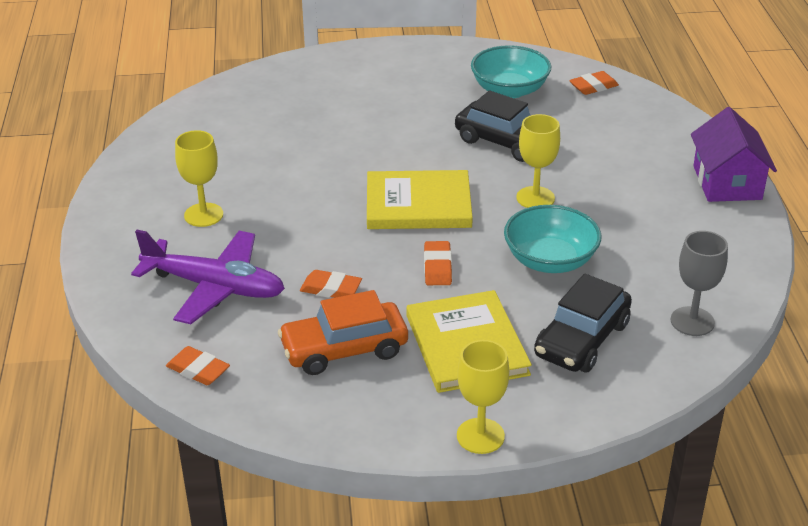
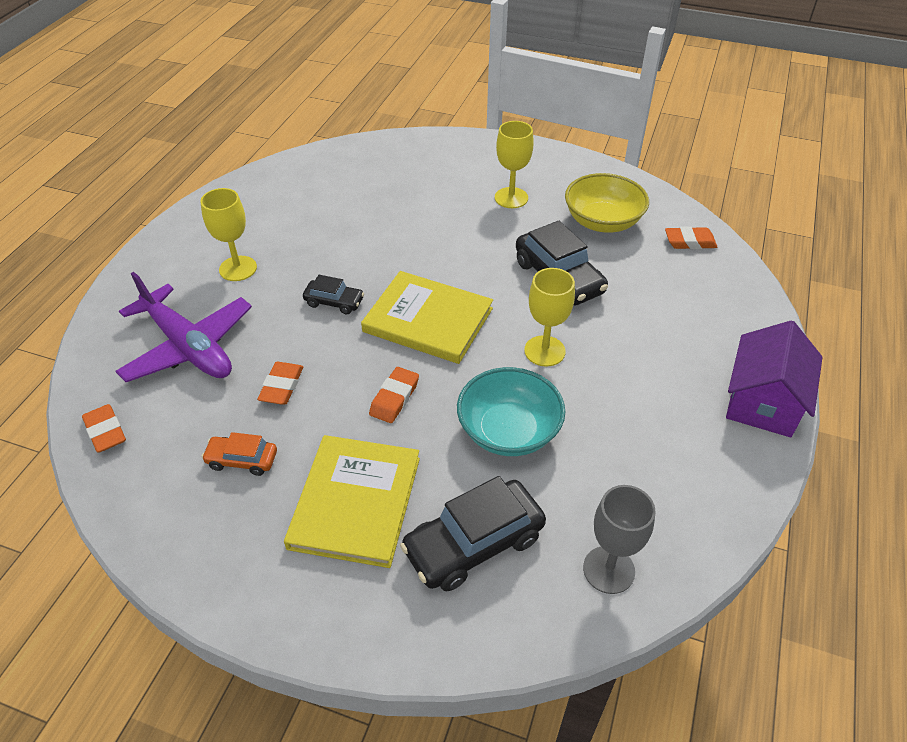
camera: 25 degrees right, 10 degrees up
(321, 215) = (334, 302): none -> black car
(331, 289) = (281, 386): orange eraser -> orange eraser turned 60 degrees clockwise
(344, 349) = (242, 460): orange car -> orange car, size x0.54
(480, 436) = (287, 624): yellow goblet -> yellow goblet (511, 198)
(509, 90) = (602, 222): turquoise bowl -> yellow bowl

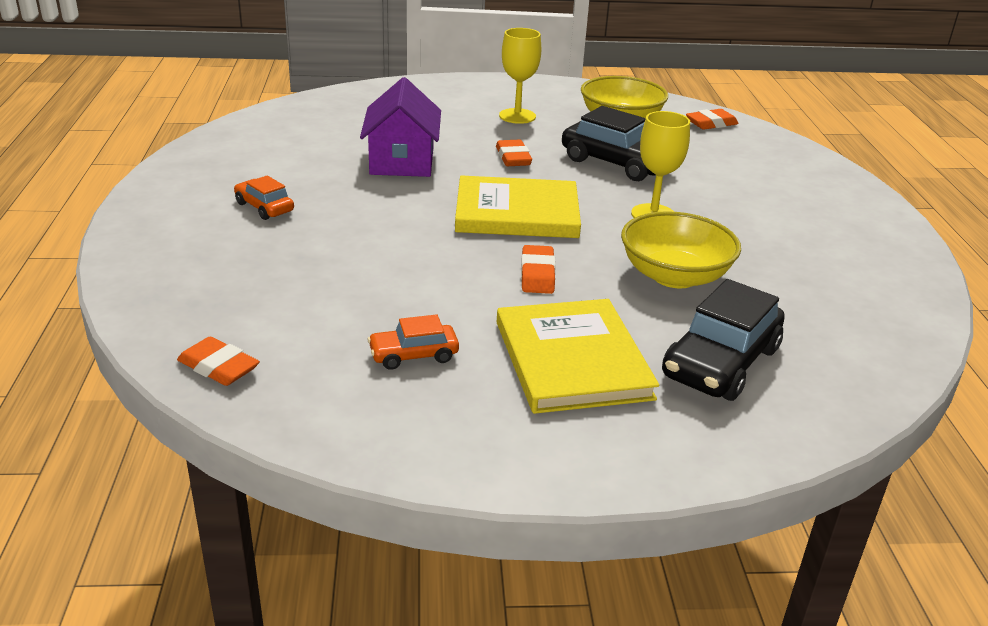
camera: 25 degrees left, 15 degrees down
(189, 347) = (262, 278): purple plane -> none
(238, 268) = (264, 207): yellow goblet -> orange car
(281, 386) = (404, 289): orange eraser -> orange eraser (513, 158)
(334, 302) = (403, 215): black car -> none
(508, 431) = (674, 276): turquoise bowl -> yellow bowl
(608, 570) = (859, 351): grey goblet -> none
(763, 401) = (873, 214): purple house -> purple house (402, 161)

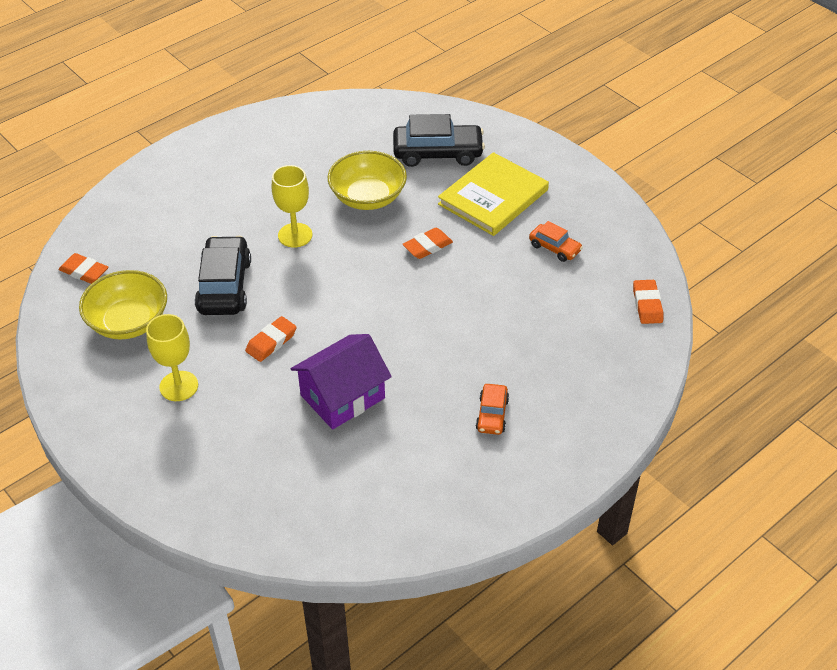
camera: 125 degrees left, 15 degrees up
(517, 212) = (359, 293): yellow book -> none

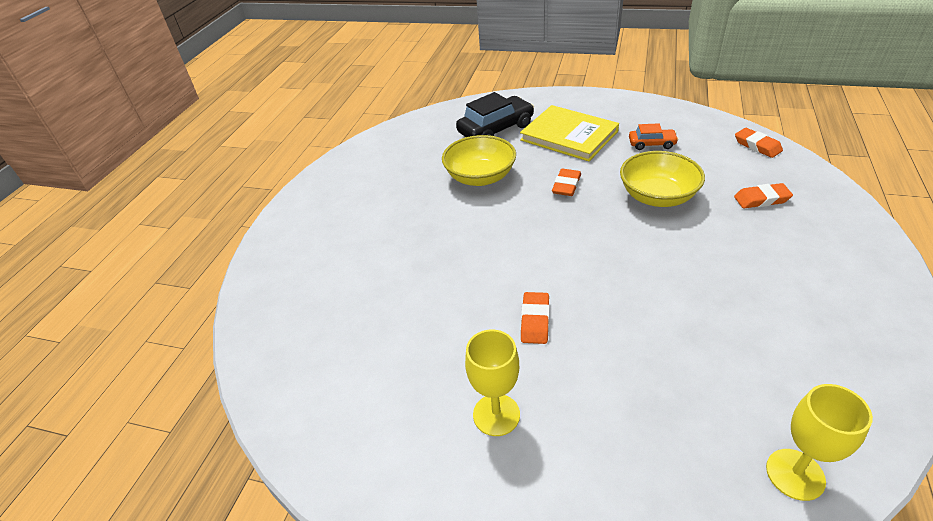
camera: 30 degrees left, 5 degrees down
(84, 271) = (283, 362): orange eraser -> orange eraser (761, 199)
(128, 322) = (378, 383): yellow bowl -> yellow bowl (657, 196)
(224, 286) = (438, 299): black car -> none
(295, 235) = (454, 229): yellow goblet -> yellow goblet (795, 474)
(342, 396) = (652, 329): purple house -> none
(492, 415) = (777, 271): orange car -> none
(493, 197) = (569, 136): yellow book -> yellow book turned 60 degrees counterclockwise

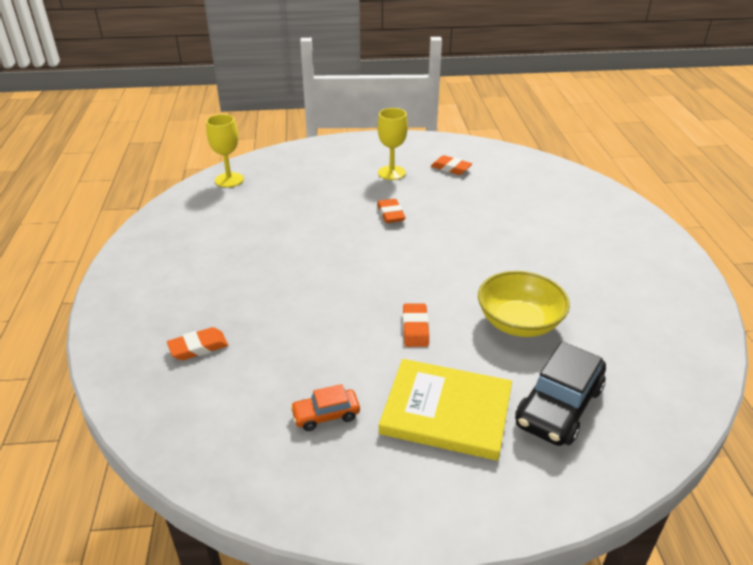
camera: 155 degrees right, 5 degrees down
(657, 196) = (311, 331): yellow bowl -> none
(757, 146) = (178, 437): orange eraser -> orange eraser (451, 168)

